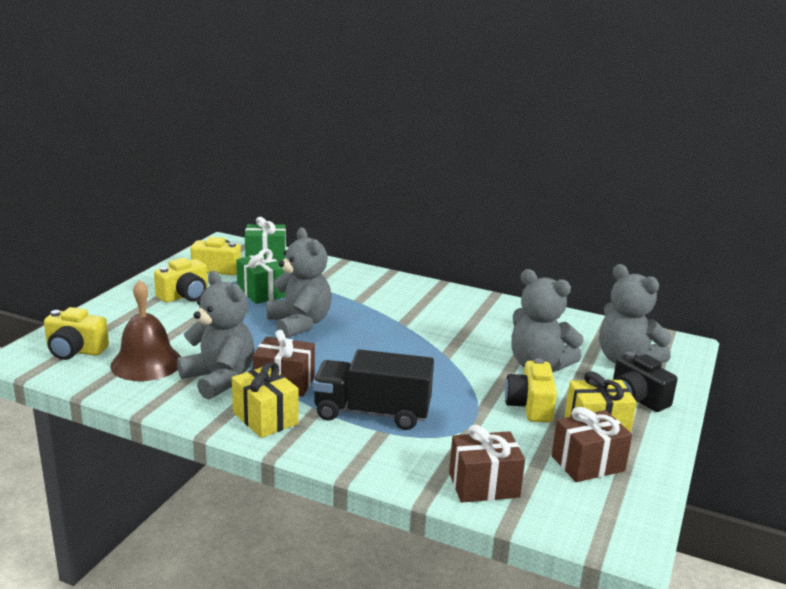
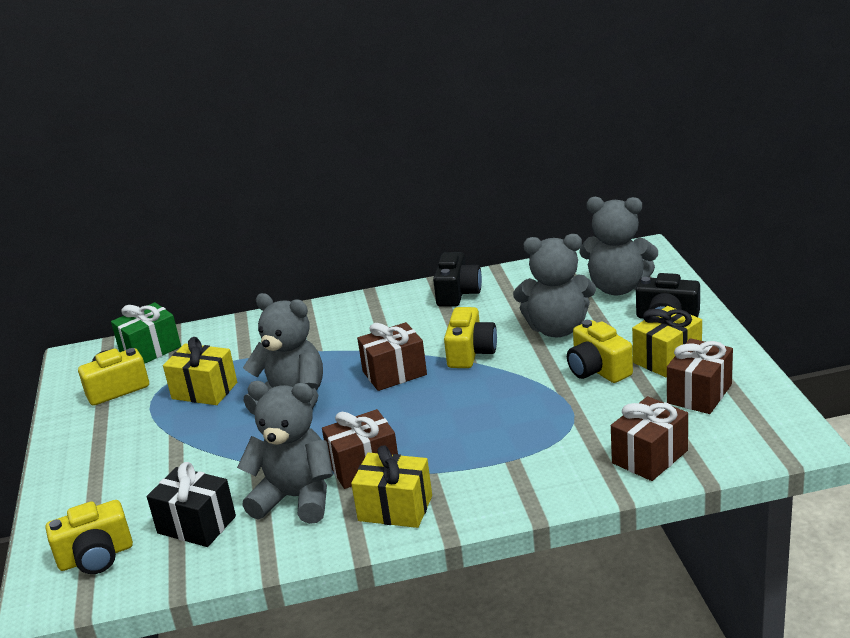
camera: 30 degrees left, 5 degrees up
(146, 363) = (196, 525): brown bell -> black gift
(185, 296) = (126, 436): yellow camera -> yellow camera (470, 353)
(261, 292) = (204, 390): green gift -> yellow gift
(372, 413) = (481, 449): black truck -> none
(385, 338) = (394, 373): none -> brown gift
(499, 310) = (457, 293): none -> black camera

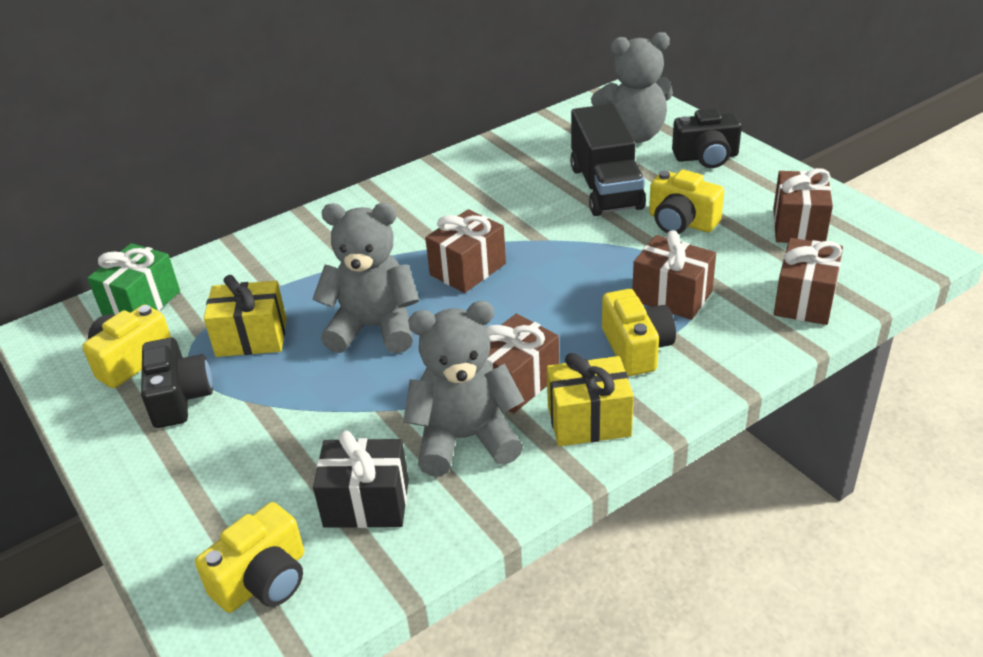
camera: 25 degrees left, 10 degrees up
(457, 293) = (470, 169): black camera -> black camera (179, 398)
(470, 353) = (535, 230): yellow camera -> yellow camera (636, 348)
(539, 428) = (672, 296): none -> brown gift
(557, 329) = (606, 188): grey teddy bear -> black truck
(667, 359) = (739, 197): yellow gift -> none

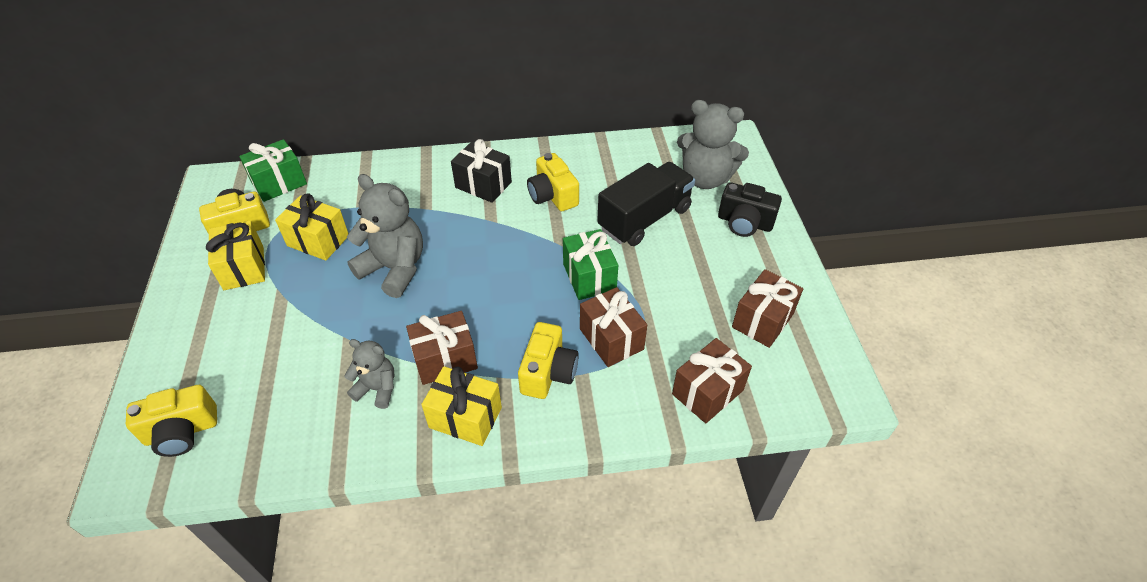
camera: 25 degrees right, 10 degrees up
(179, 398) = (244, 268): black camera -> yellow gift
(366, 503) = (281, 407): black gift -> black gift (483, 185)
(465, 438) = (377, 389): grey teddy bear -> grey teddy bear, size x0.57
(468, 269) = (491, 248): brown gift -> none
(598, 255) = (589, 277): none -> green gift
(606, 188) = (644, 219): black truck -> black truck turned 150 degrees counterclockwise
(681, 222) = (674, 275): yellow camera -> yellow camera (552, 196)

